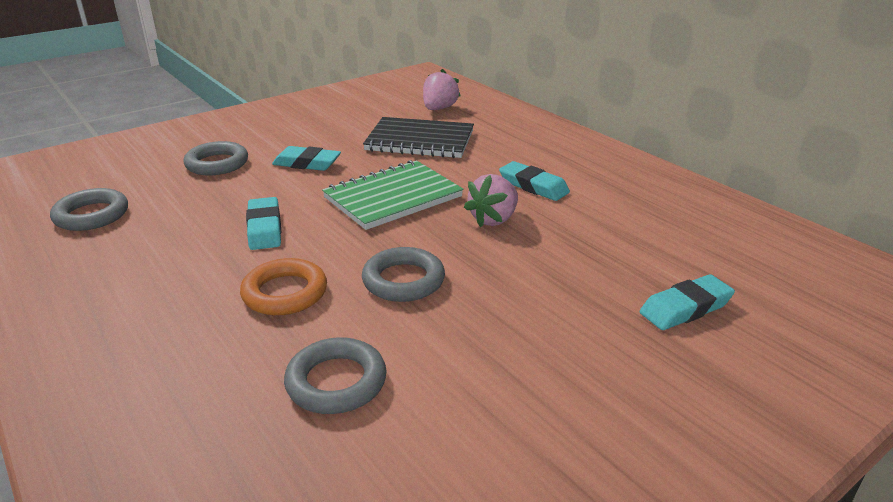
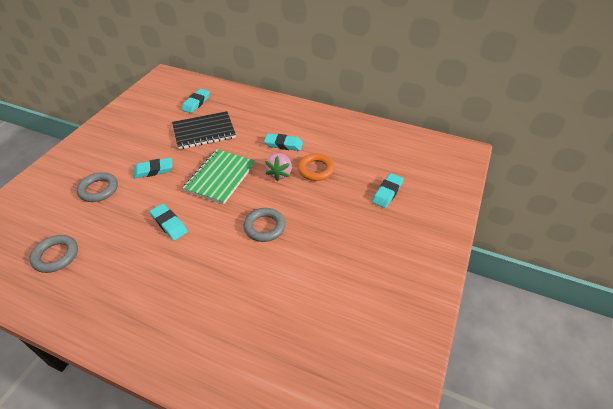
camera: 30 degrees left, 15 degrees up
(285, 293) = (214, 258): orange ring -> orange ring (316, 169)
(336, 382) = (277, 293): grey ring -> none
(439, 109) = (196, 103): pink strawberry -> turquoise eraser

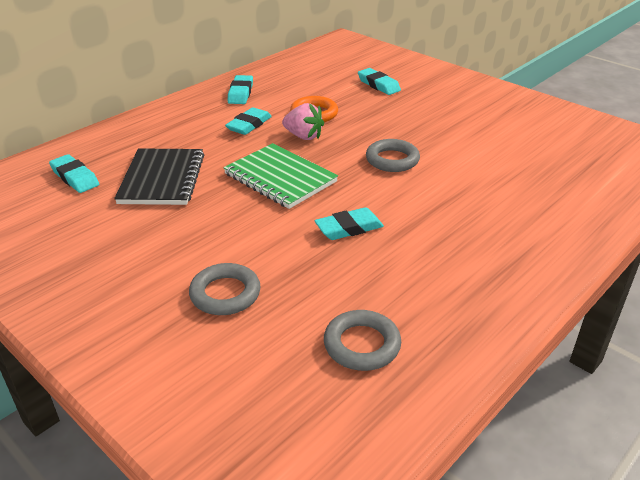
camera: 70 degrees left, 10 degrees down
(153, 170) = (219, 233): turquoise eraser -> turquoise eraser (240, 93)

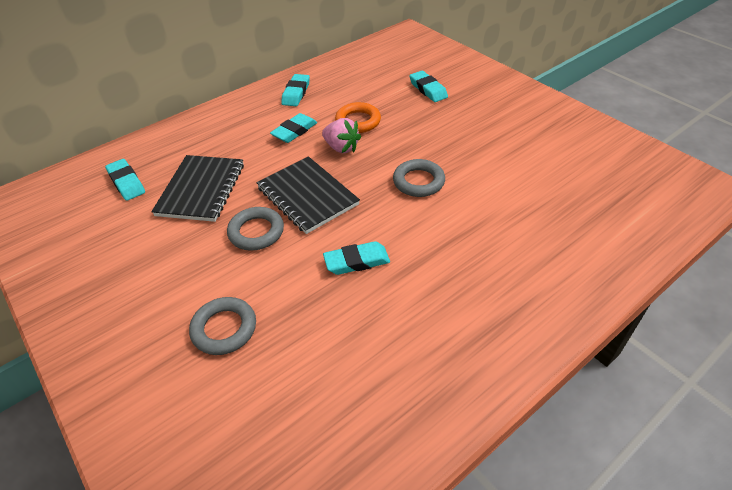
camera: 10 degrees right, 10 degrees up
(280, 178) = (307, 196): green notebook -> black notebook
(362, 345) = (334, 403): grey ring -> grey ring (256, 232)

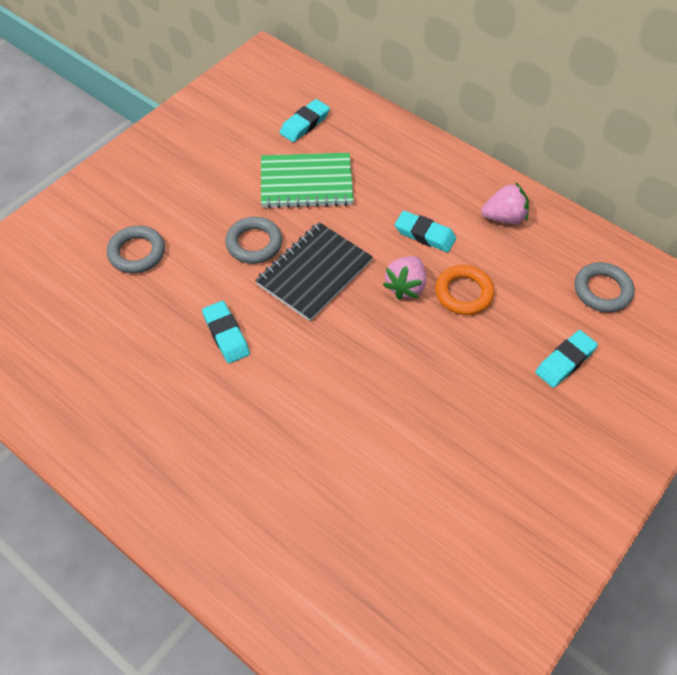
camera: 75 degrees right, 10 degrees up
(201, 190) = (306, 183): black notebook -> green notebook
(296, 93) = (504, 217): turquoise eraser -> pink strawberry
(418, 181) = (361, 374): grey ring -> grey ring (602, 290)

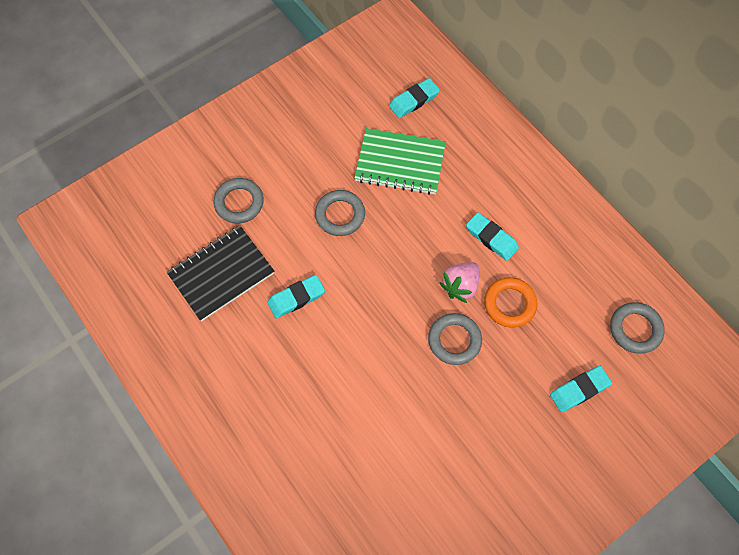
camera: 15 degrees right, 10 degrees up
(226, 335) = (296, 298): turquoise eraser -> turquoise eraser turned 75 degrees clockwise
(314, 273) = (385, 255): black notebook -> black notebook (221, 274)
(415, 341) = (454, 340): none -> grey ring
(504, 217) = (568, 236): pink strawberry -> none

